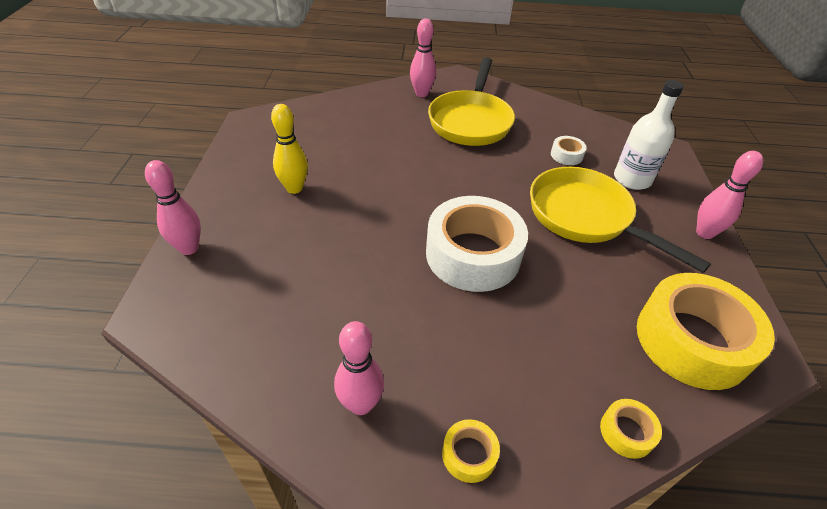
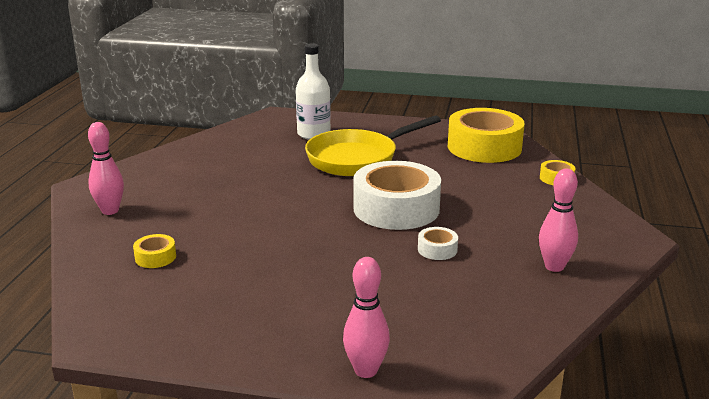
camera: 80 degrees left, 20 degrees down
(294, 188) = (273, 299): yellow bowling pin -> none
(469, 454) = (584, 229): yellow tape -> yellow tape (155, 257)
(471, 121) = (187, 188): yellow pan -> none
(566, 155) = (269, 153): white tape -> white tape (437, 249)
(704, 233) = (383, 123): pink bowling pin -> none

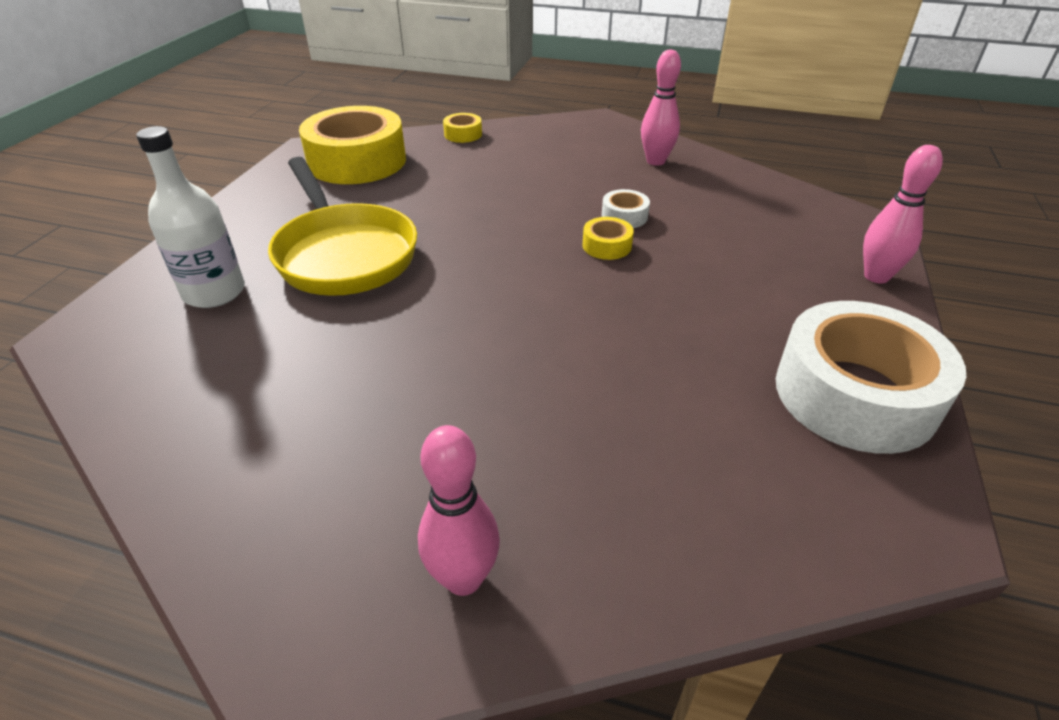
camera: 85 degrees left, 15 degrees up
(155, 257) = (661, 474): yellow tape -> yellow tape (607, 246)
(396, 208) = (517, 234): white tape -> white tape (855, 394)

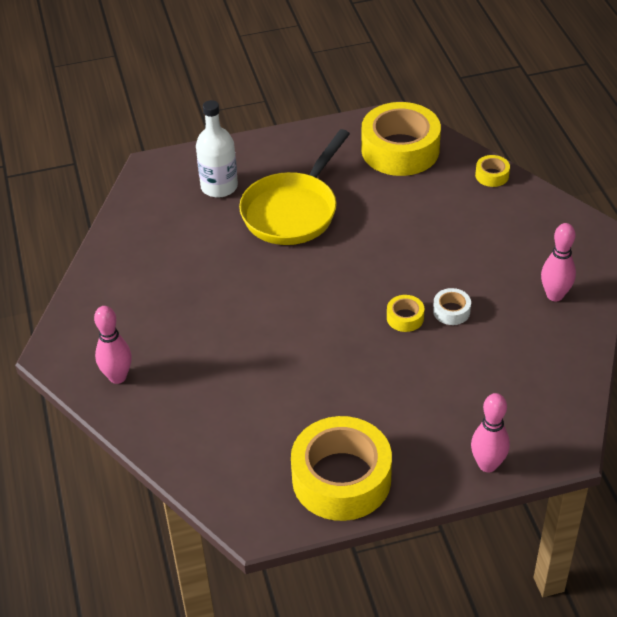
camera: 60 degrees right, 5 degrees up
(855, 394) = (341, 478): white tape -> yellow tape

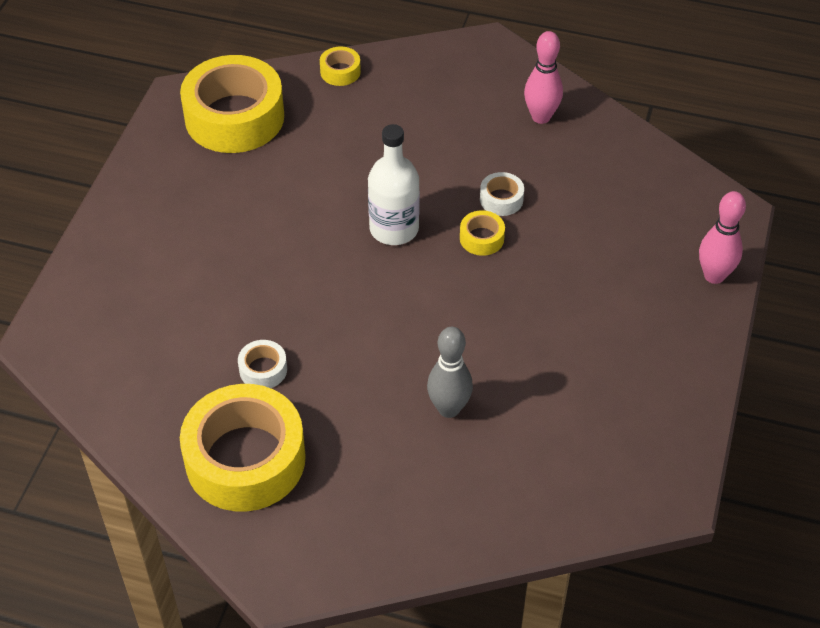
camera: 60 degrees left, 5 degrees up
(117, 377) = (370, 529): pink bowling pin -> none
(203, 268) = (263, 370): none -> white tape
(219, 186) = (142, 294): white bottle -> white bottle (394, 229)
(241, 370) = (449, 408): none -> grey bowling pin
(293, 211) = (245, 248): yellow pan -> none
(341, 478) = (657, 395): yellow tape -> yellow tape (245, 459)

